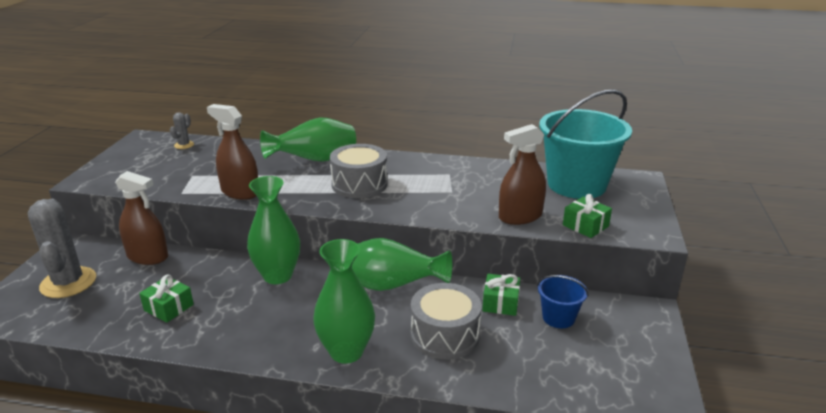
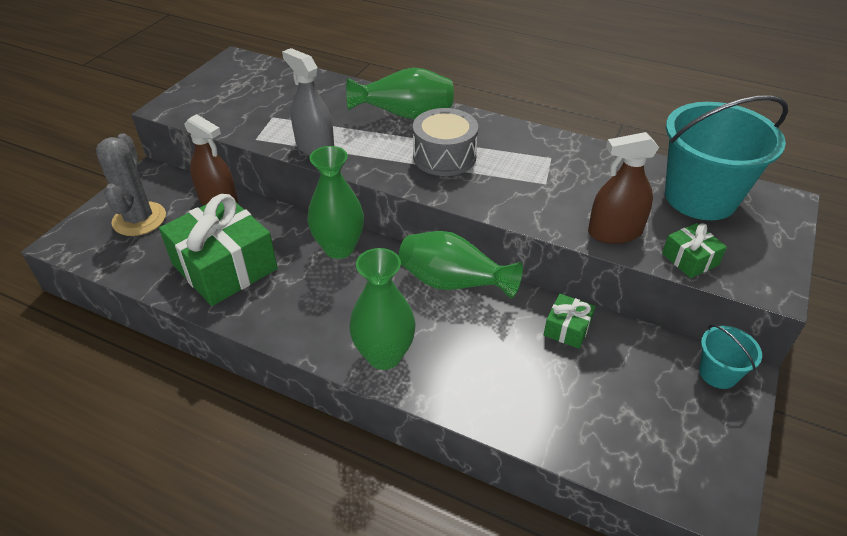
camera: 15 degrees right, 15 degrees up
(169, 307) = (224, 266): green gift -> green gift, size x2.19
(184, 145) = (274, 75): grey cactus -> none
(240, 192) = (315, 147): brown spray bottle -> grey spray bottle
(445, 335) = (493, 357): grey drum -> none
(558, 317) = (627, 361): blue bucket -> none
(632, 313) = (718, 373): none -> turquoise bucket

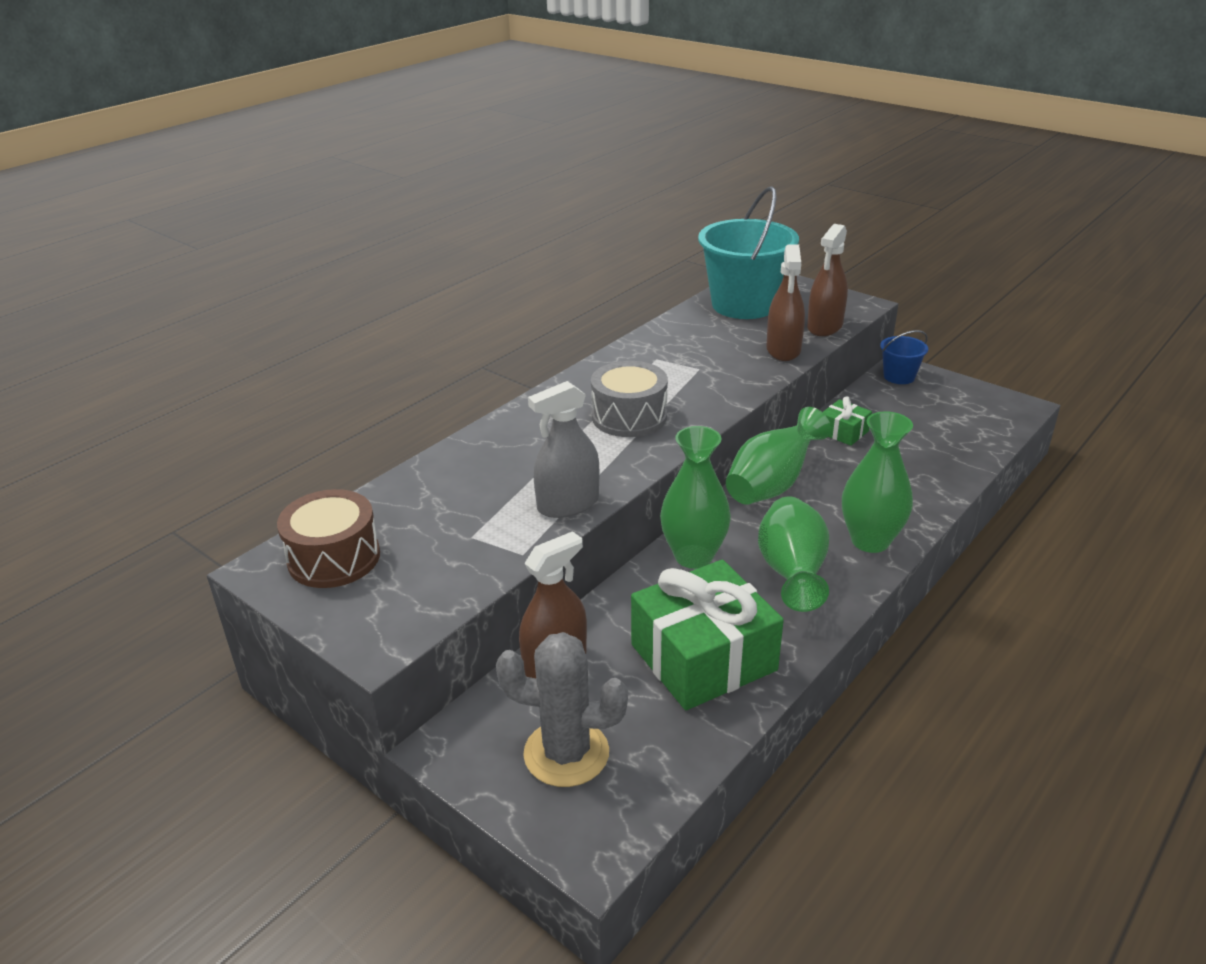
camera: 75 degrees left, 10 degrees down
(246, 76) = (334, 558): none -> brown drum
(405, 116) = (530, 432): green vase -> green vase (791, 574)
(690, 259) = (825, 326): green gift -> brown spray bottle
(718, 373) = (899, 376): turquoise bucket -> blue bucket

